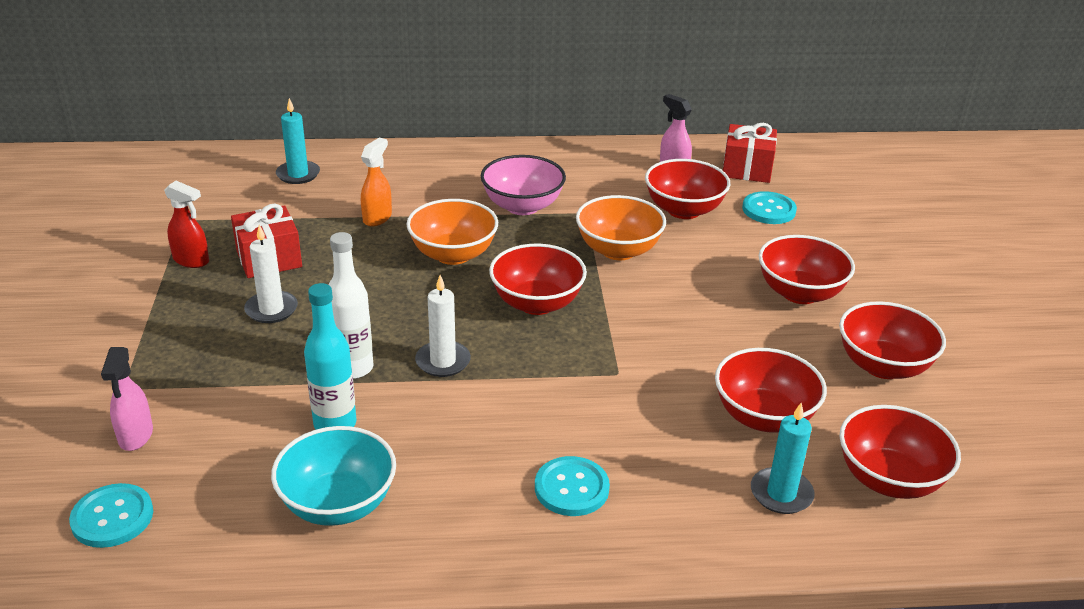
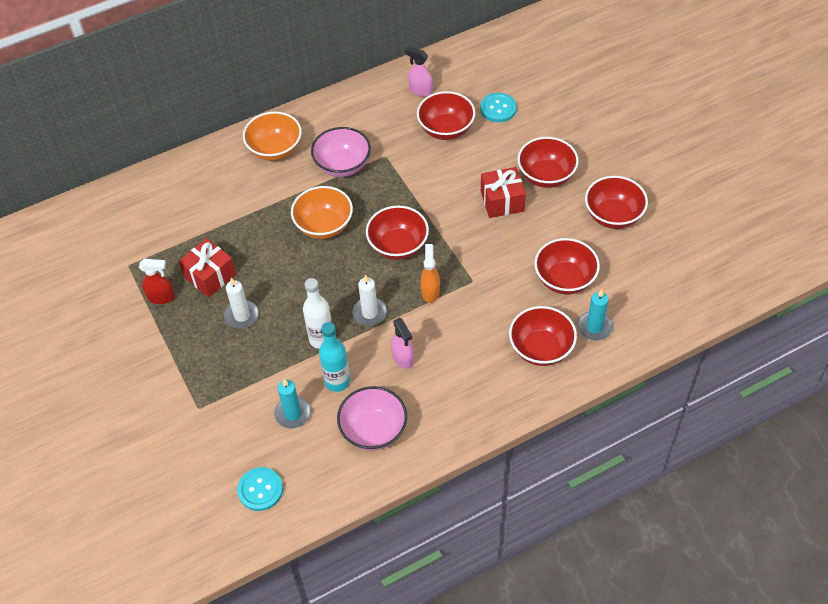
camera: 20 degrees left, 20 degrees up
(135, 436) = (231, 436): pink spray bottle -> pink spray bottle (403, 358)
(298, 174) = (174, 193): turquoise candle -> turquoise candle (293, 414)
(338, 504) = (373, 430): turquoise bowl -> pink bowl
(377, 218) = (255, 213): orange spray bottle -> orange spray bottle (430, 291)
(571, 488) = (488, 369): turquoise button -> none
(618, 250) = (423, 182): orange bowl -> orange bowl (275, 150)
(747, 169) = (468, 73): red gift -> red gift (502, 201)
(889, 479) = (644, 295): red bowl -> red bowl (541, 349)

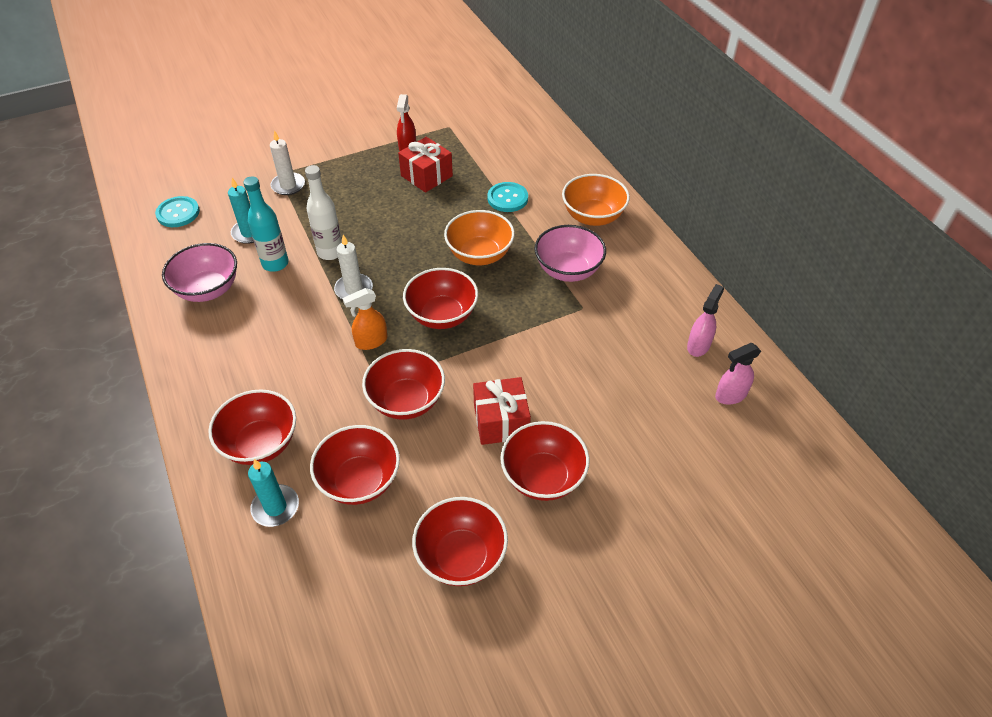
camera: 90 degrees right, 5 degrees down
(242, 315) = (373, 197): white candle -> white candle (288, 185)
(403, 358) = (287, 315): pink spray bottle -> pink spray bottle (730, 395)
(430, 291) = (371, 341): orange spray bottle -> orange spray bottle turned 150 degrees clockwise
(446, 129) = (629, 369): red bowl -> red bowl (406, 401)
(498, 108) = (671, 429): turquoise button -> turquoise button (507, 198)

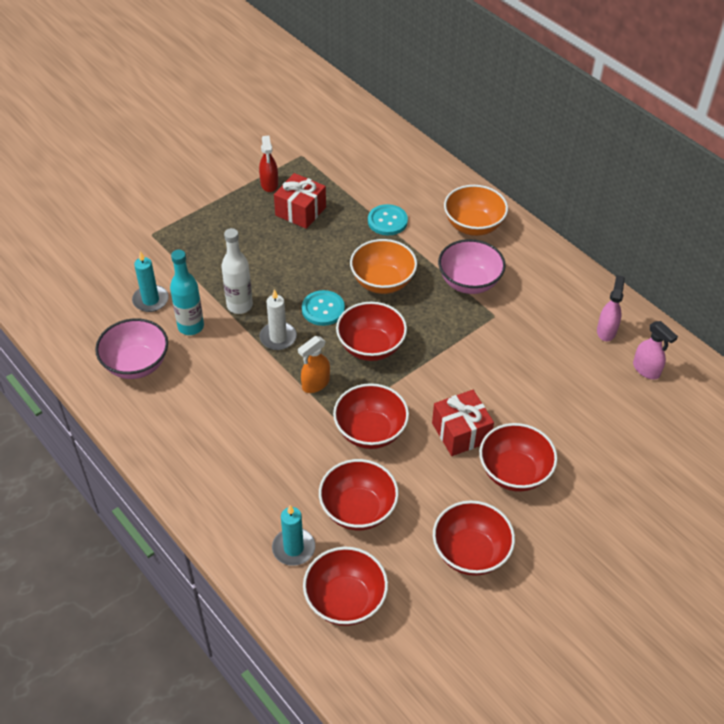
camera: 15 degrees left, 0 degrees up
(178, 213) = (67, 293): turquoise button -> turquoise button (323, 309)
(260, 444) = (255, 497): red bowl -> red bowl (345, 600)
(288, 185) = (167, 245): white candle -> none
(730, 395) = (646, 370): pink spray bottle -> pink spray bottle turned 90 degrees counterclockwise

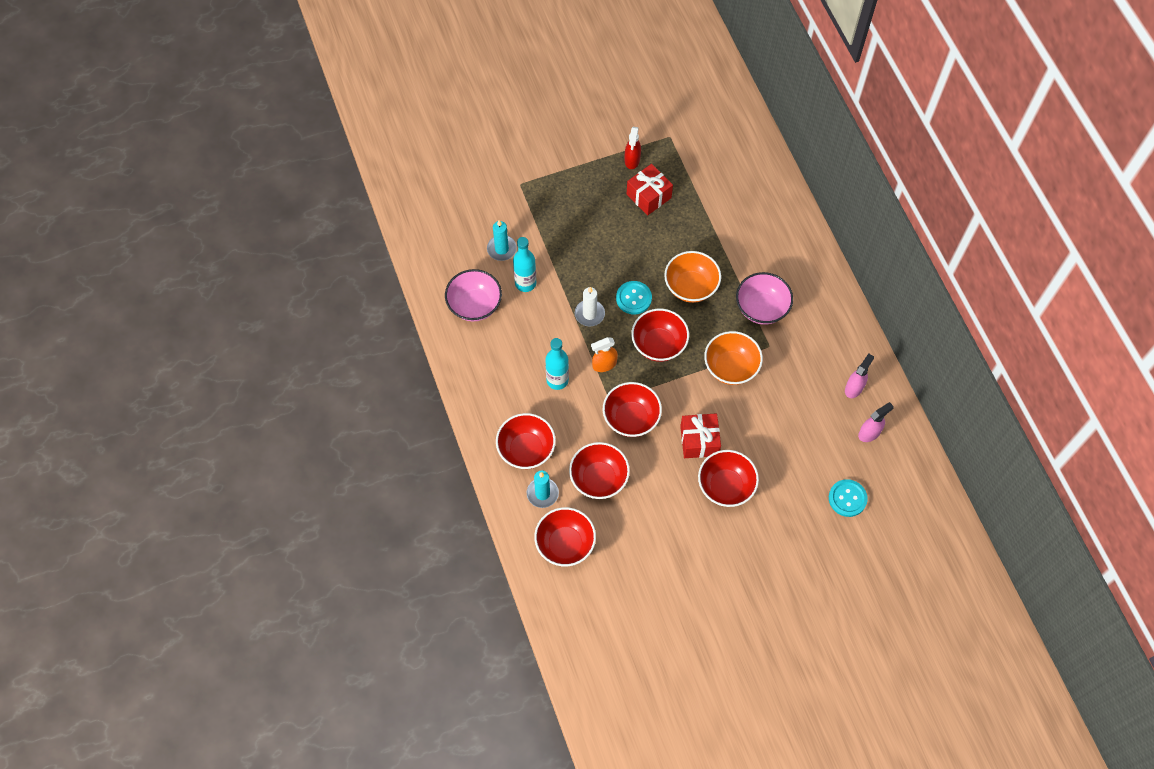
camera: 20 degrees right, 15 degrees up
(239, 305) = (569, 275): white bottle -> none
(265, 416) = (557, 380): none -> turquoise bottle
(387, 221) = (717, 227): turquoise button -> turquoise button (847, 498)
(470, 552) = (667, 538): red bowl -> red bowl (526, 450)
(473, 226) = (788, 253): orange bowl -> orange bowl (731, 367)
(646, 370) = (869, 433): pink spray bottle -> pink spray bottle turned 105 degrees counterclockwise

